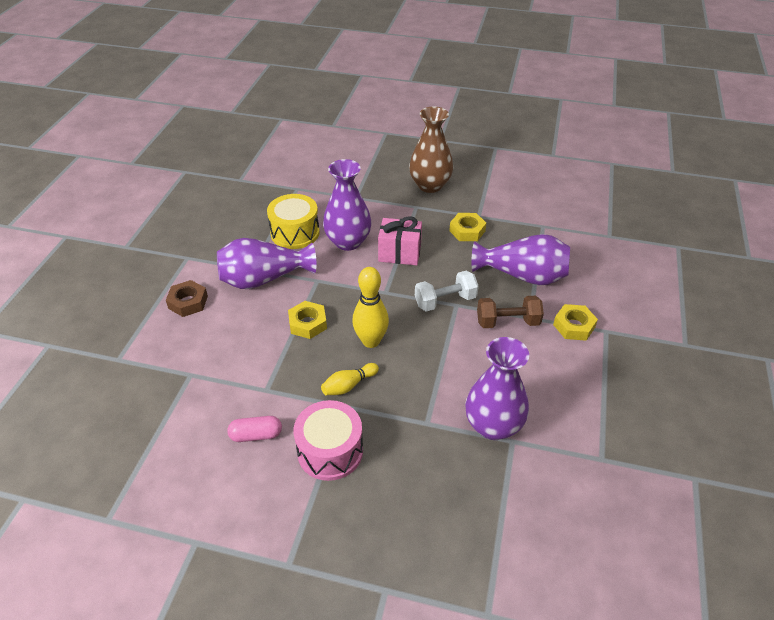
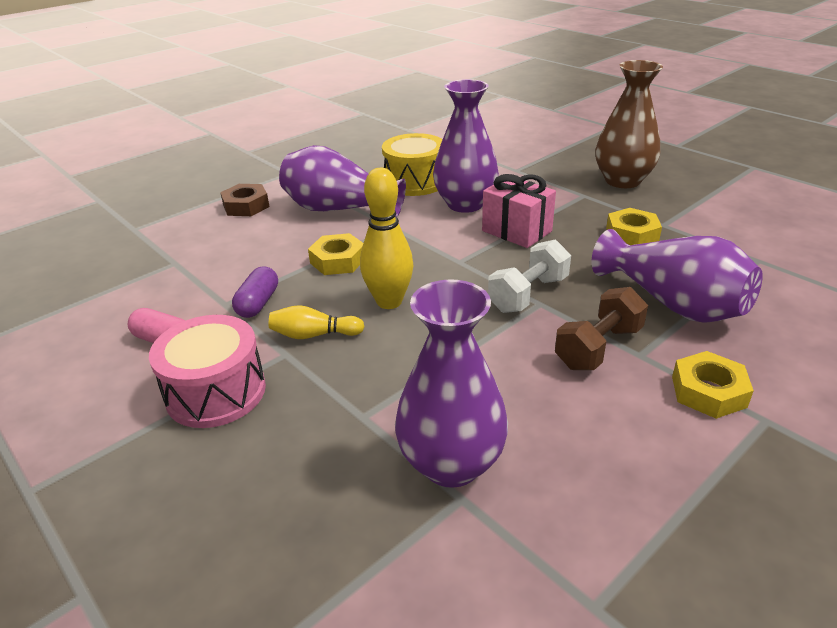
camera: 35 degrees right, 10 degrees down
(289, 379) = (258, 303): none -> purple capsule
(445, 301) = (528, 294): white dumbbell -> white dumbbell turned 60 degrees counterclockwise
(507, 322) = (598, 347): brown dumbbell -> brown dumbbell turned 75 degrees counterclockwise

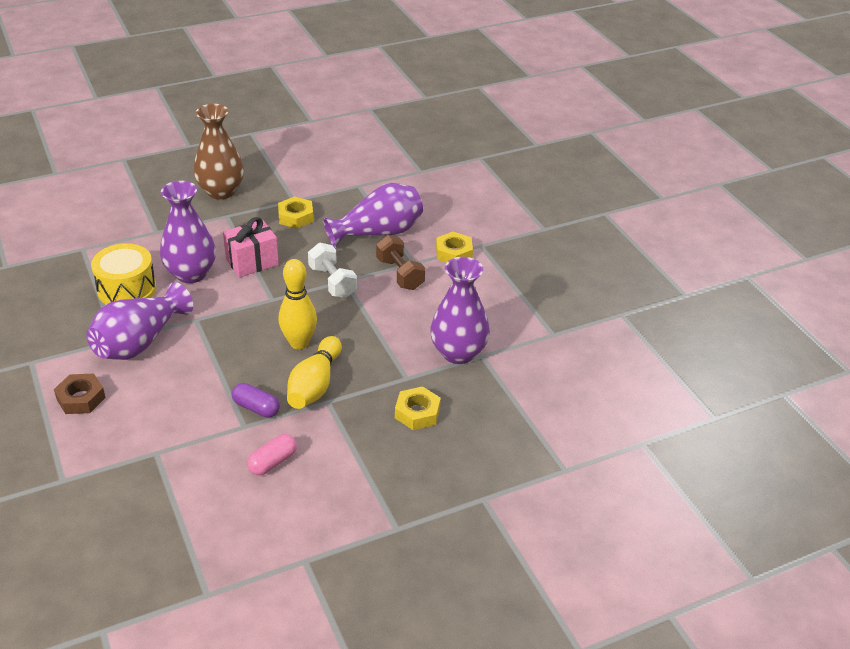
camera: 75 degrees left, 5 degrees up
(216, 392) = (349, 438): pink drum -> none
(314, 335) = (315, 385): yellow bowling pin -> yellow bowling pin, size x1.63
(338, 261) = (226, 357): yellow nut -> yellow nut (417, 413)

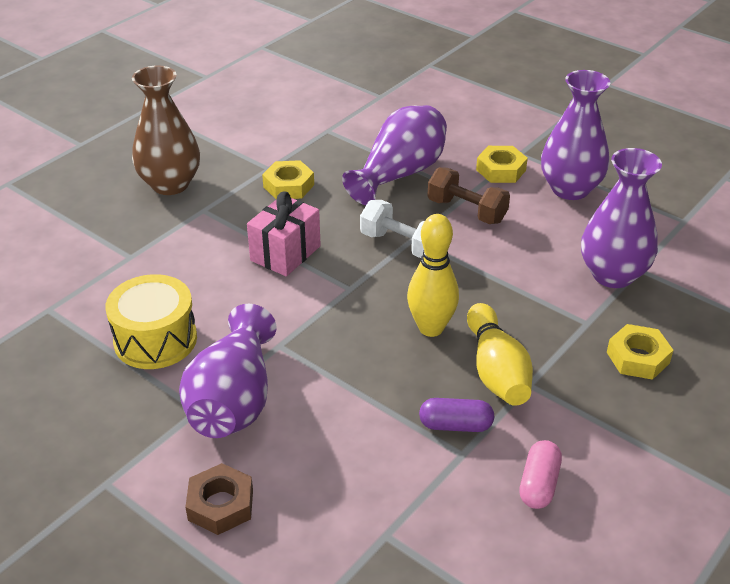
camera: 25 degrees left, 0 degrees up
(191, 274) = (222, 292): purple vase -> purple vase (570, 189)

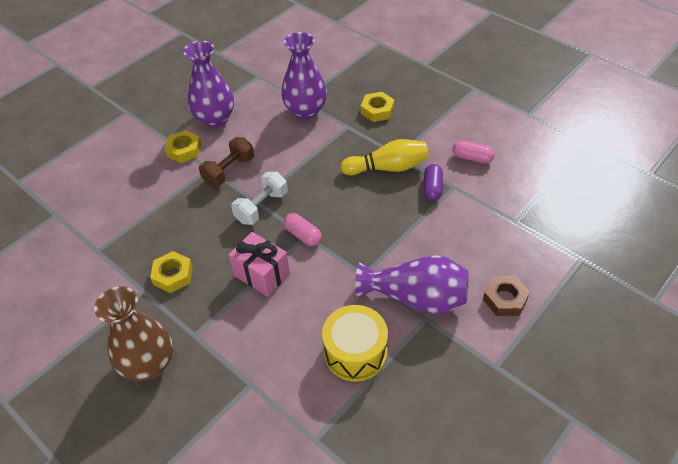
camera: 85 degrees left, 10 degrees up
(351, 285) = (303, 235): none -> pink capsule
(400, 174) = (174, 205): purple vase -> none
(431, 328) = (349, 195): yellow bowling pin -> none

